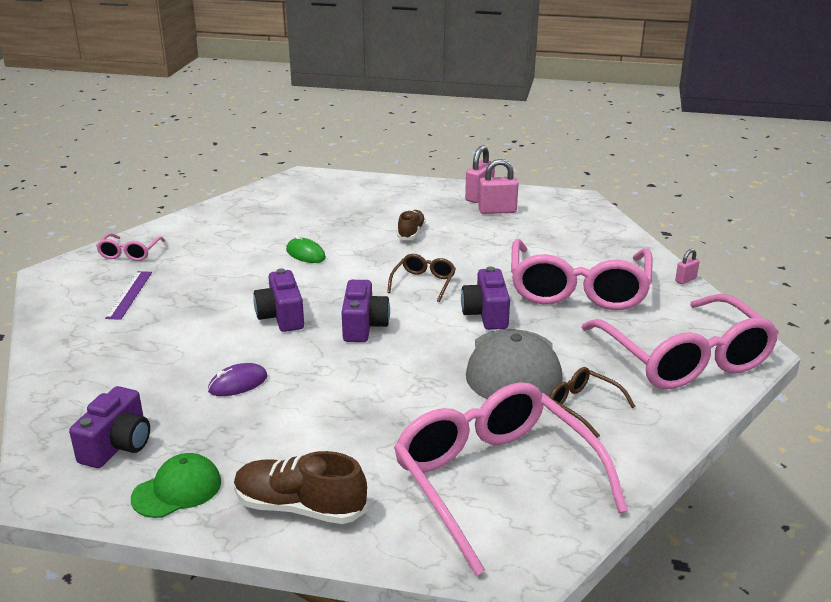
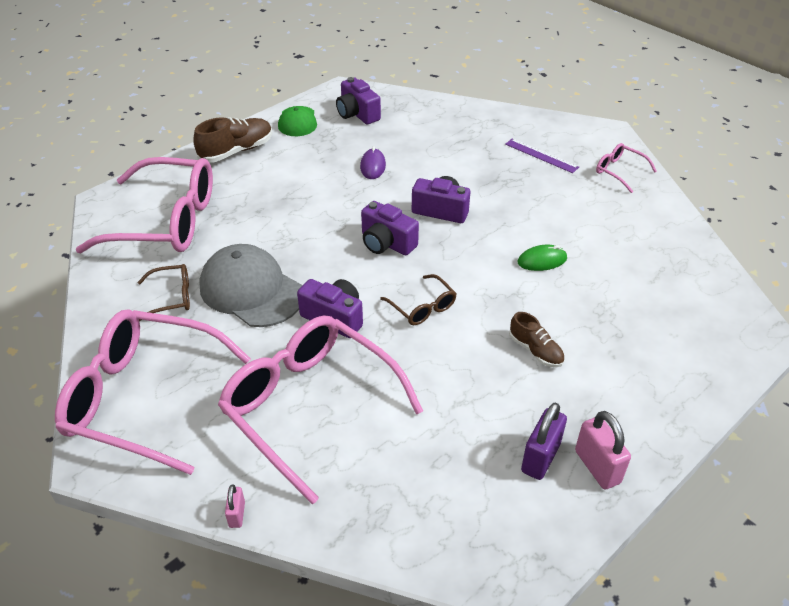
camera: 125 degrees right, 15 degrees up
(497, 211) = (540, 458): pink padlock -> purple padlock

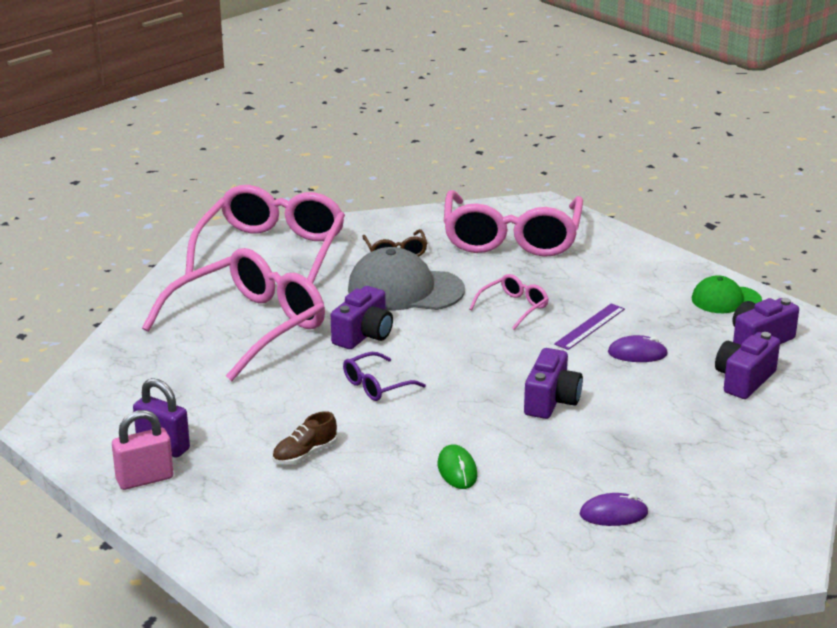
camera: 90 degrees right, 15 degrees down
(236, 151) = (649, 265): brown shoe -> none
(237, 514) = (144, 300): pink padlock -> none
(251, 290) = (405, 289): grey cap -> grey cap turned 120 degrees counterclockwise
(386, 243) = (484, 363): purple camera -> purple camera (744, 380)
(422, 307) = (376, 385): brown glasses -> purple glasses
(541, 155) = (695, 488): purple ruler -> purple ruler (590, 326)
(578, 190) = (613, 514): none -> purple mouse
(619, 171) = (669, 558): pink glasses -> pink glasses (514, 307)

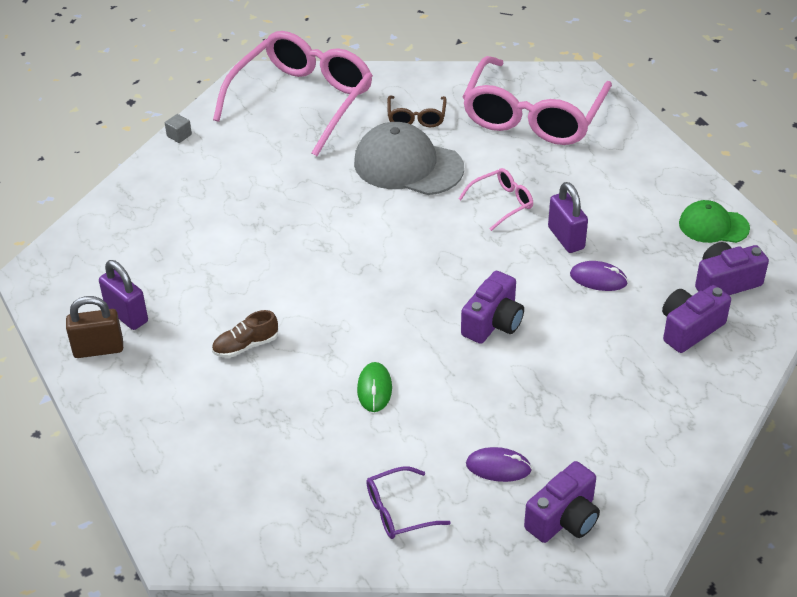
camera: 15 degrees right, 15 degrees up
(145, 479) = (98, 349): pink padlock -> brown padlock
(153, 294) = (179, 135): none -> grey cube
(249, 326) = (250, 187): pink glasses -> none
(364, 335) = (349, 214): purple camera -> purple camera (564, 519)
(376, 385) = (338, 276): purple glasses -> purple glasses (398, 511)
(590, 326) = (566, 238): purple ruler -> purple padlock

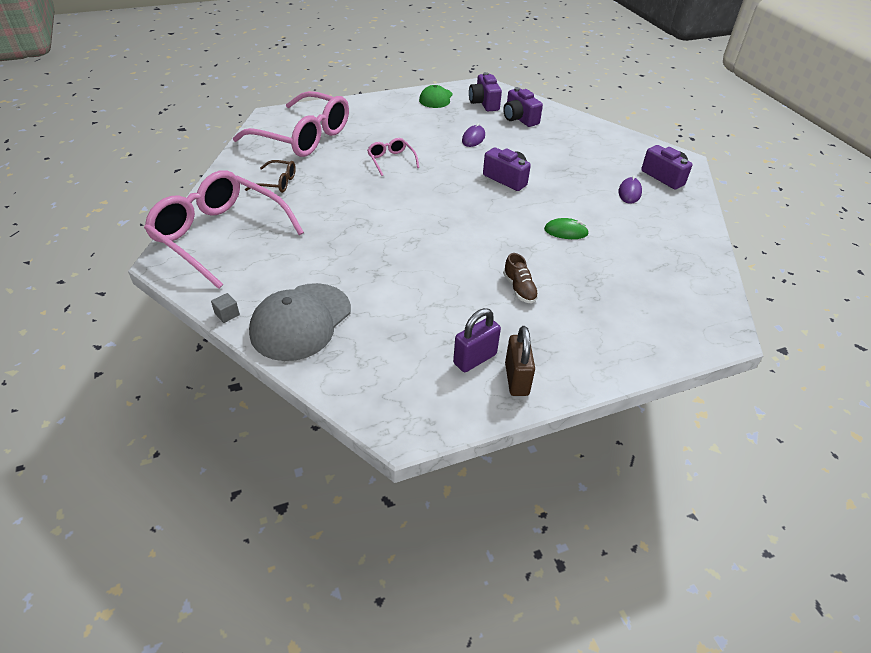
camera: 85 degrees left, 0 degrees up
(398, 511) = (670, 233): purple glasses -> none
(408, 165) = (333, 193): grey cap -> grey cap (301, 321)
(566, 238) = (433, 143): purple padlock -> none

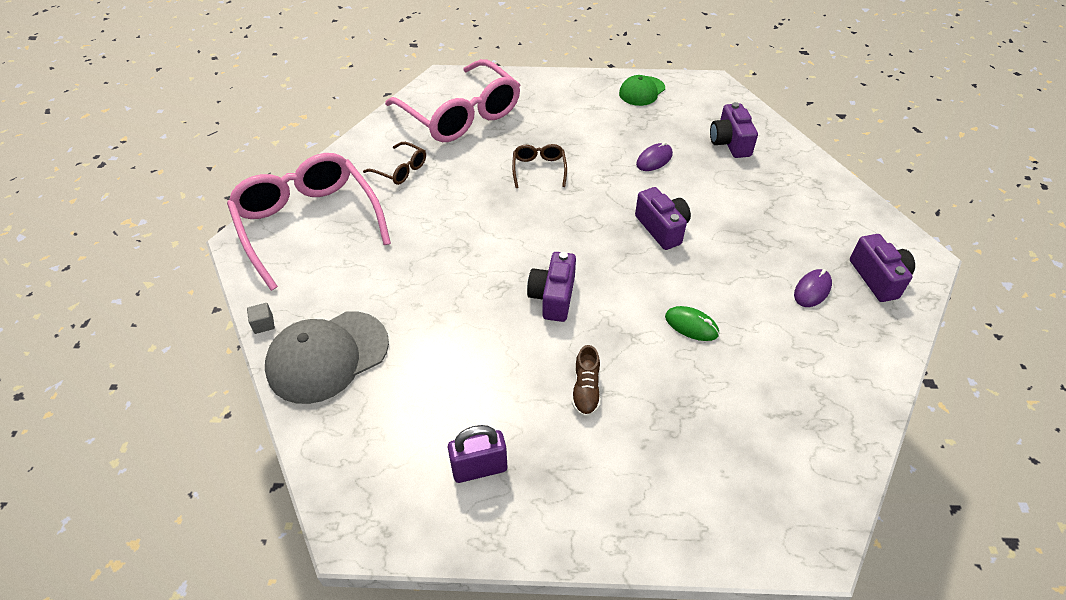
camera: 25 degrees right, 5 degrees up
(391, 160) = (539, 169): pink glasses -> brown glasses
(484, 103) = (697, 110): purple camera -> purple camera (553, 297)
(516, 379) = (510, 513): brown padlock -> none

